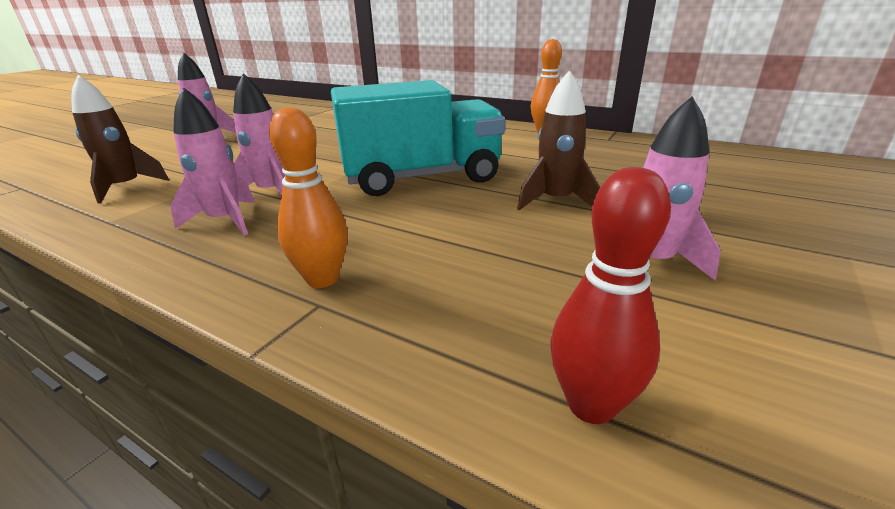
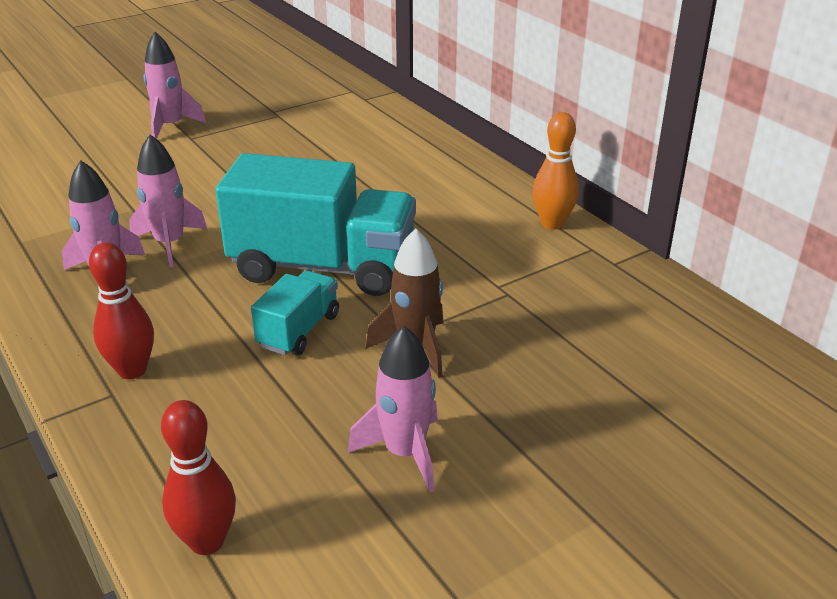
camera: 25 degrees right, 5 degrees up
(126, 187) = (54, 195): brown rocket -> none
(322, 279) = (132, 370): orange bowling pin -> red bowling pin
(451, 213) = (299, 330): none -> turquoise truck

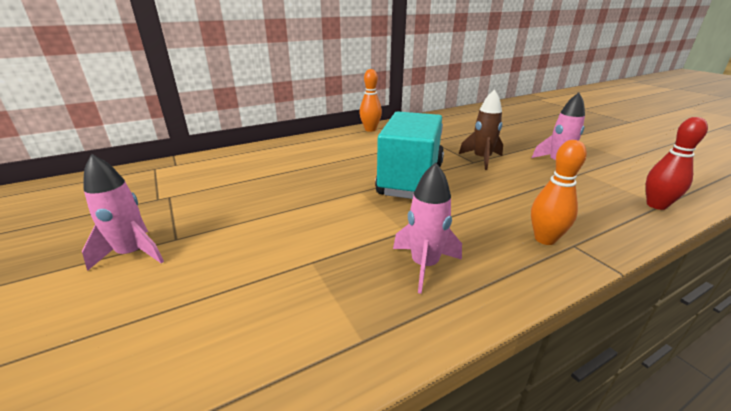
camera: 85 degrees left, 5 degrees down
(132, 370) = (545, 239): red bowling pin -> orange bowling pin
(170, 244) = (378, 236): pink rocket -> none
(299, 330) = (478, 185): turquoise truck -> none

